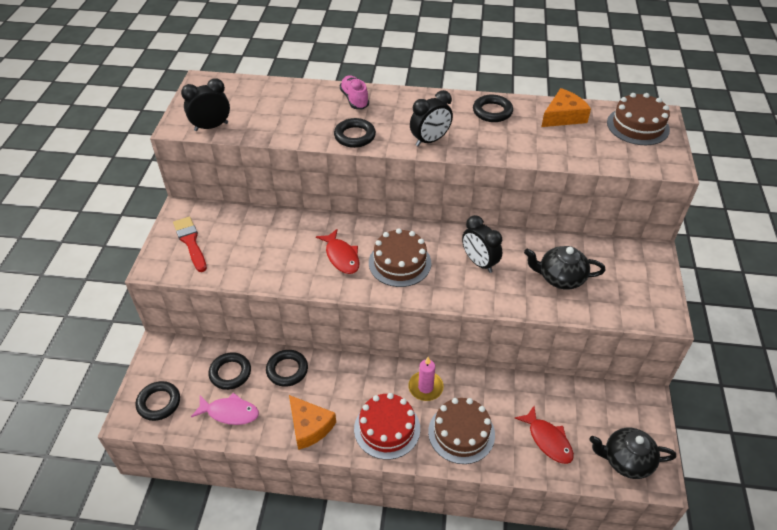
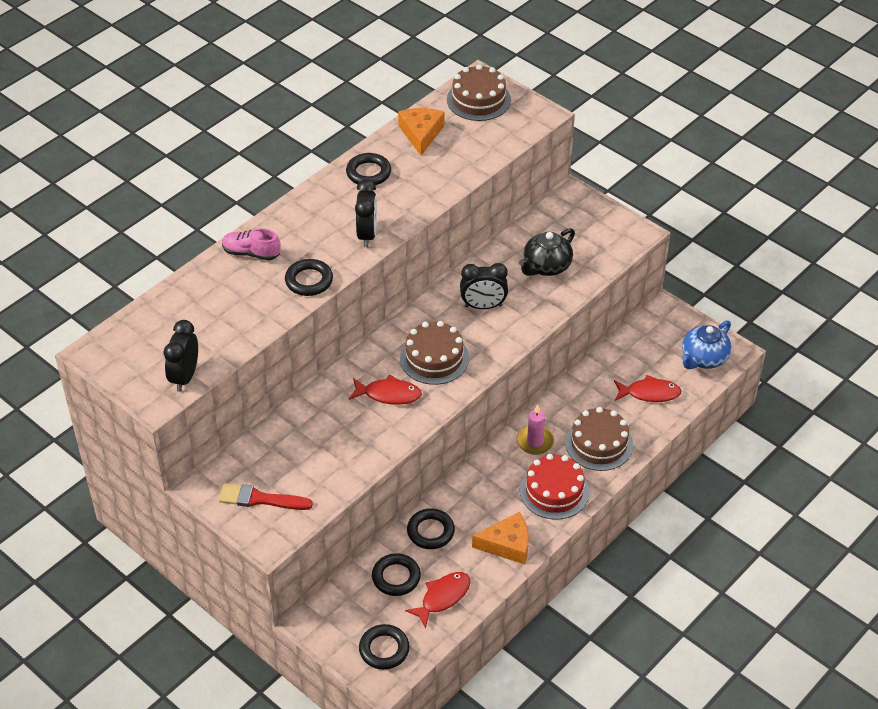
camera: 55 degrees left, 0 degrees up
(230, 412) = (443, 597): pink fish -> red fish
(626, 460) = (703, 358): black teapot -> blue teapot

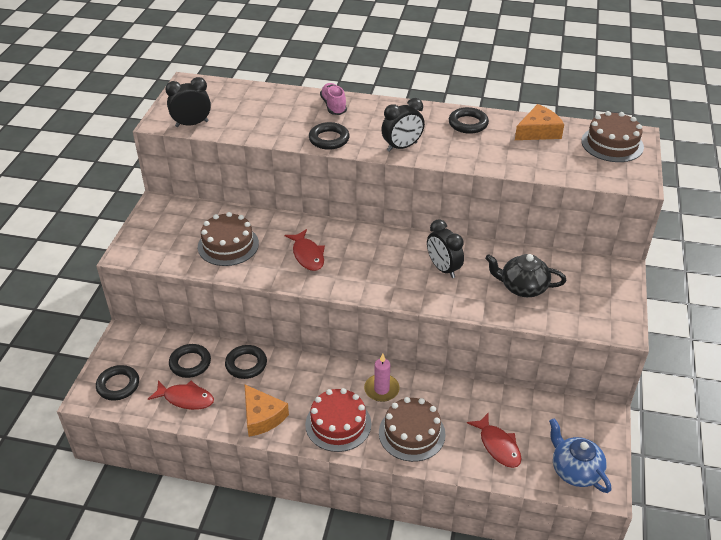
camera: 60 degrees right, 5 degrees down
(260, 499) = (162, 233): red brush -> none
(434, 358) = (364, 264): brown cake -> brown cake (228, 245)
(703, 358) = (575, 470): blue teapot -> blue teapot turned 45 degrees clockwise

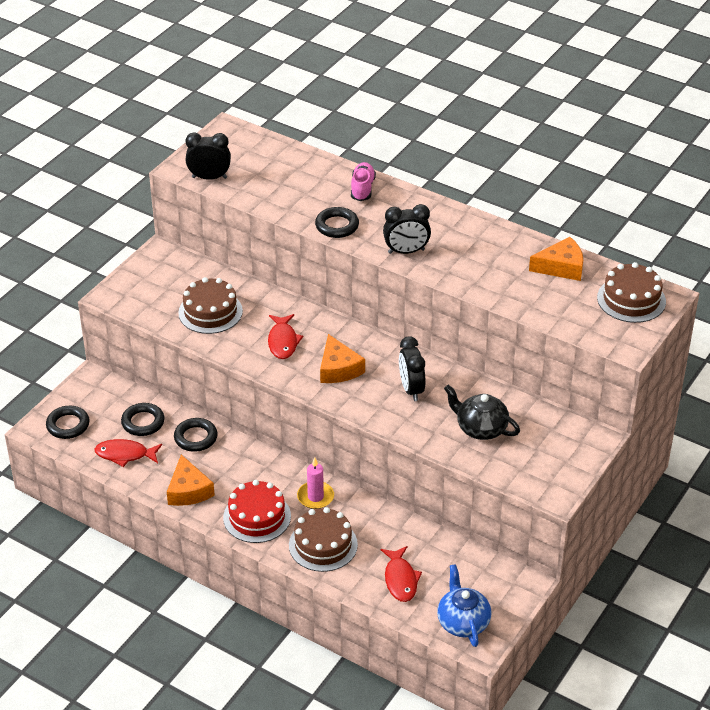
camera: 20 degrees right, 0 degrees up
(186, 399) = (125, 454): red fish -> red fish turned 150 degrees clockwise
(370, 267) = (338, 369): none -> orange cheese
(468, 124) = (491, 241): black ring -> none

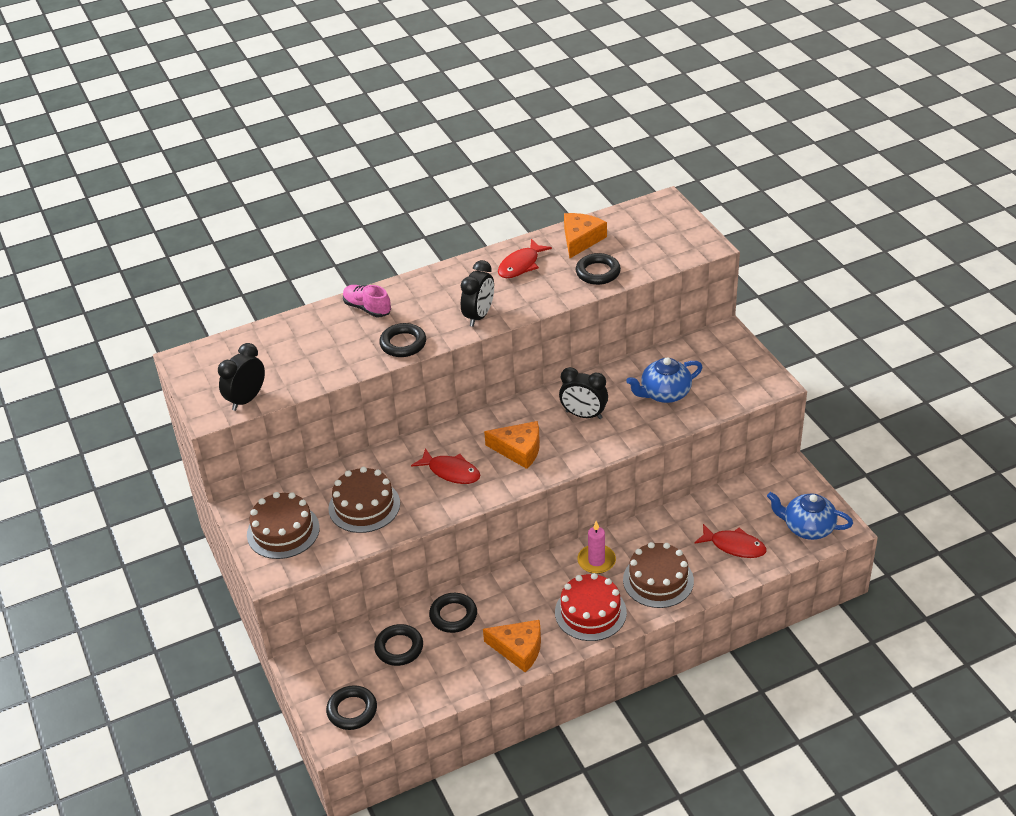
camera: 55 degrees left, 0 degrees up
(125, 454) = (431, 679): red fish -> red fish (521, 265)
(480, 428) = (664, 394): black teapot -> blue teapot
(525, 295) = (598, 272): none -> black ring
(631, 299) = (652, 221): brown cake -> brown cake (283, 531)

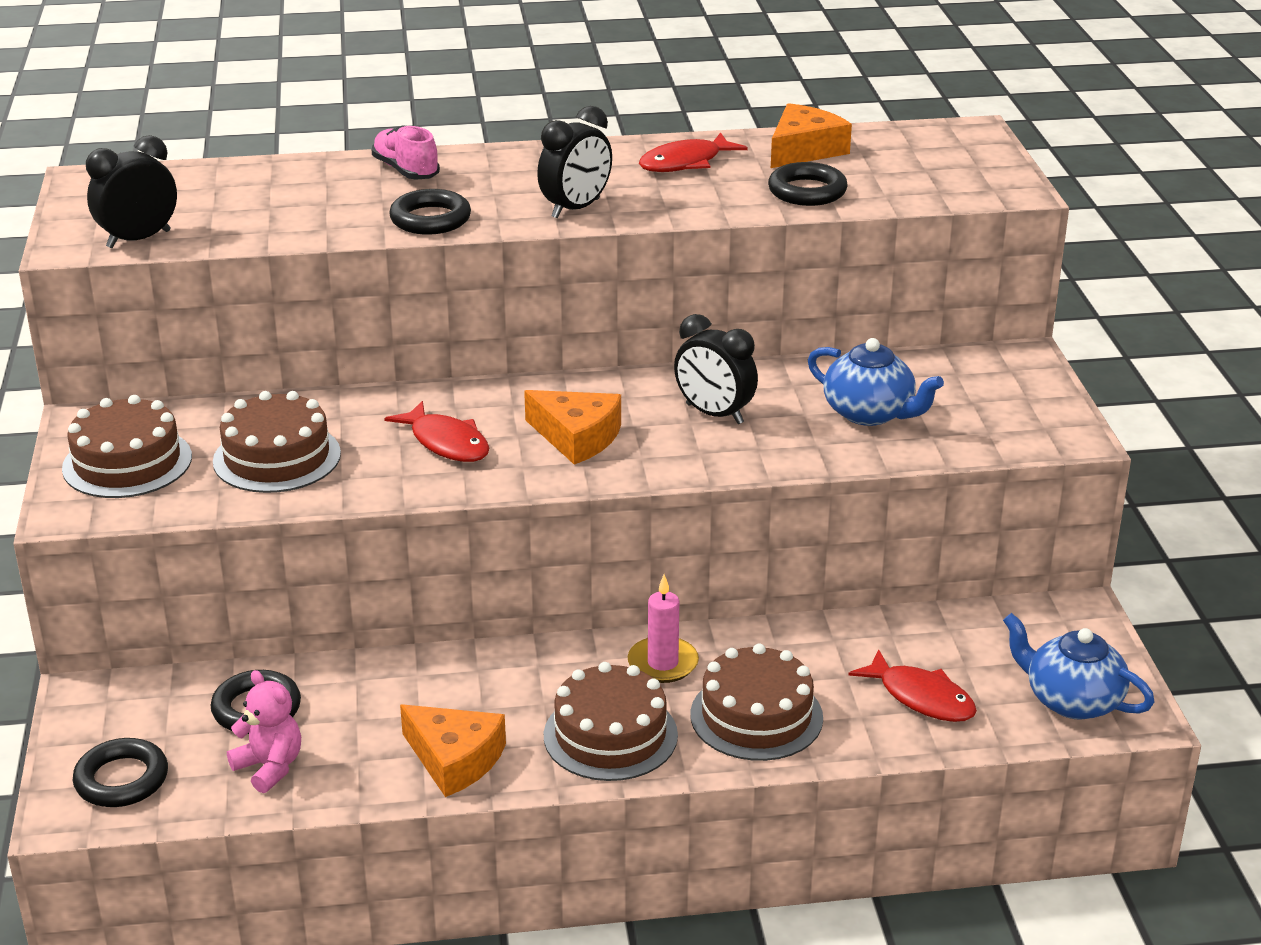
camera: 15 degrees right, 10 degrees down
(426, 681) = (270, 767): none -> pink teddy bear
(453, 615) = (374, 684): black ring -> none
(590, 612) = (610, 735): red cake -> brown cake
(664, 394) = (870, 413): blue teapot -> blue teapot turned 135 degrees counterclockwise

